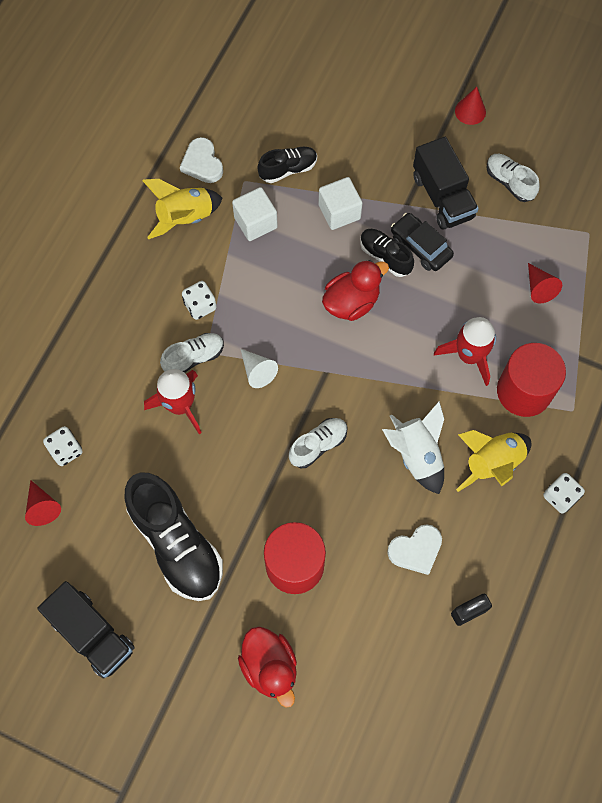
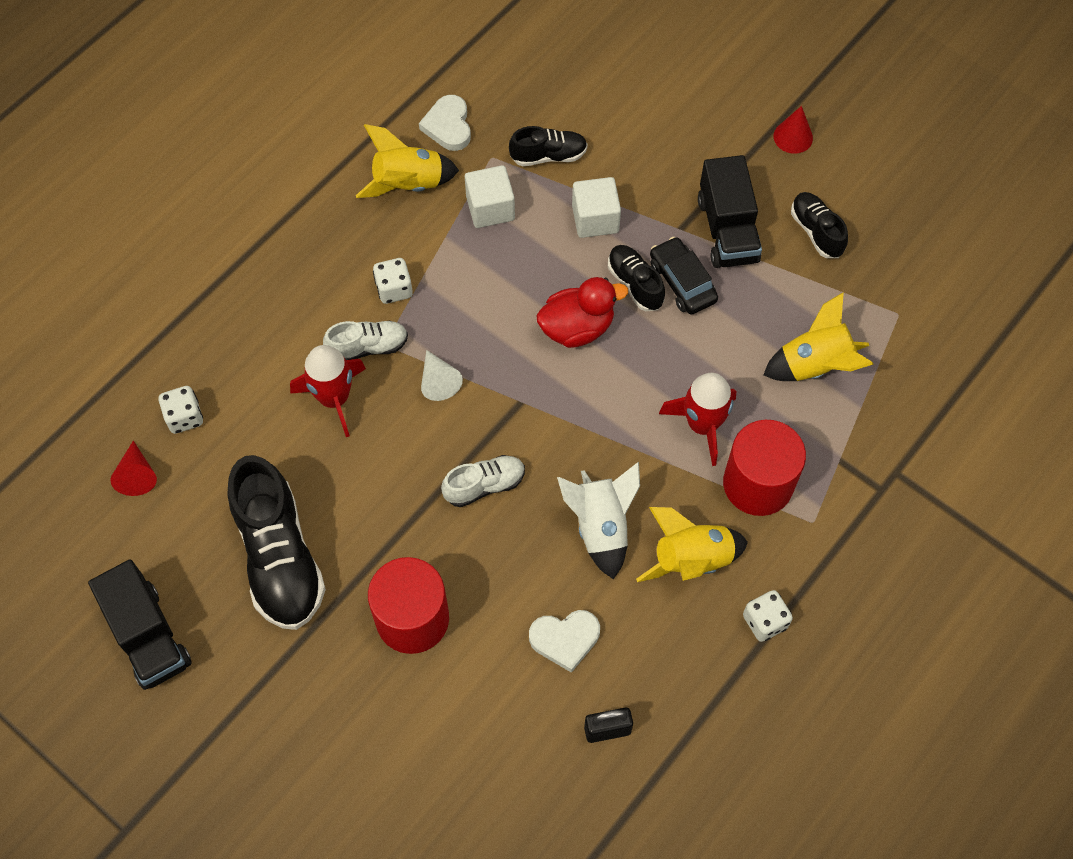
camera: 15 degrees right, 5 degrees down
(270, 667) = (345, 730): red duck -> none
(509, 182) = (816, 231): white shoe -> black shoe
(539, 288) = (815, 365): red cone -> yellow rocket

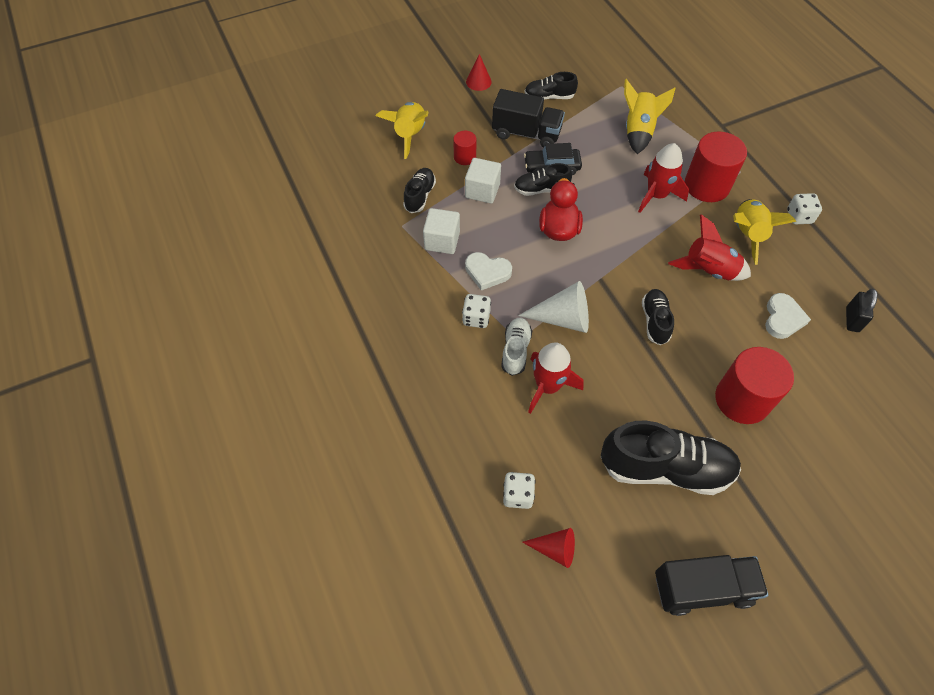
camera: 65 degrees left, 5 degrees down
(408, 184) = (394, 279): yellow rocket -> yellow rocket (409, 135)
(438, 381) = (563, 318): white cone -> white cone, size x1.59
(448, 126) = (361, 240): white heart -> white heart (487, 272)
(484, 485) = (655, 321): white shoe -> black shoe
(601, 527) = (708, 270): white rocket -> red rocket
(642, 177) = (465, 157): none -> red cylinder

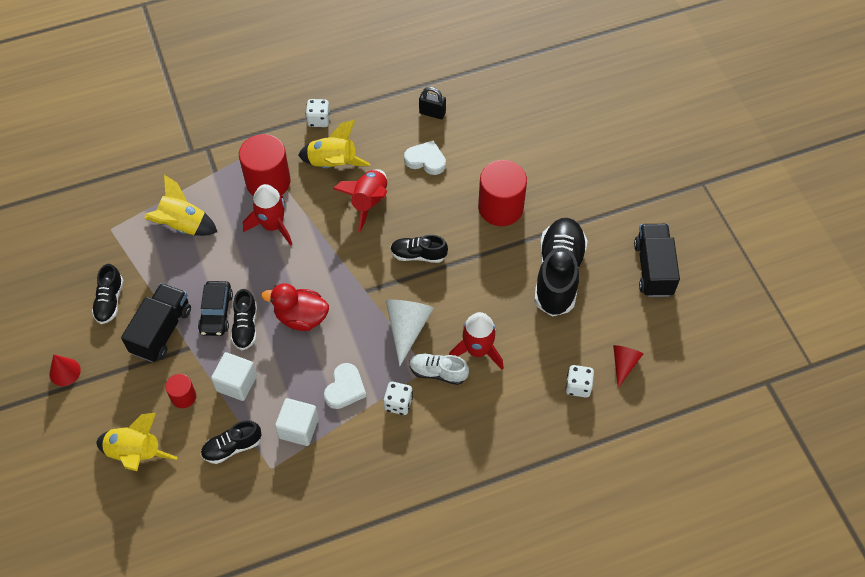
camera: 85 degrees left, 0 degrees up
(420, 196) = (232, 447): black shoe -> black shoe turned 45 degrees counterclockwise

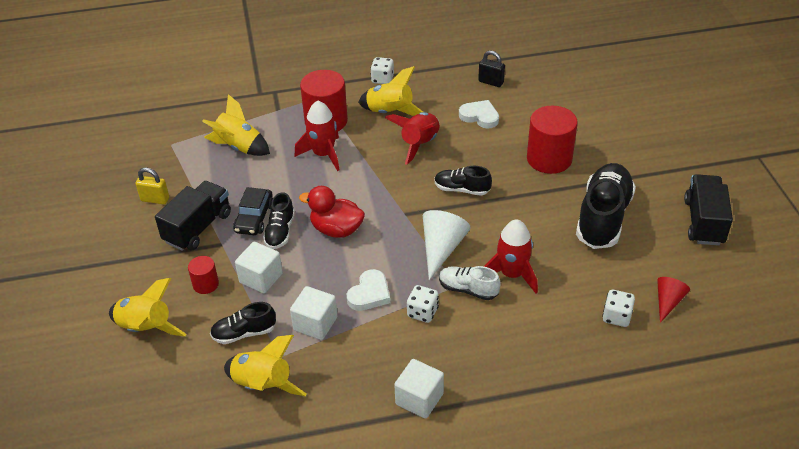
camera: 10 degrees right, 15 degrees down
(65, 372) = (96, 252): red cone -> none
(110, 301) = (155, 199): black shoe -> yellow padlock
(261, 501) = (263, 385): none -> yellow rocket
(407, 497) = (419, 399): none -> white cube

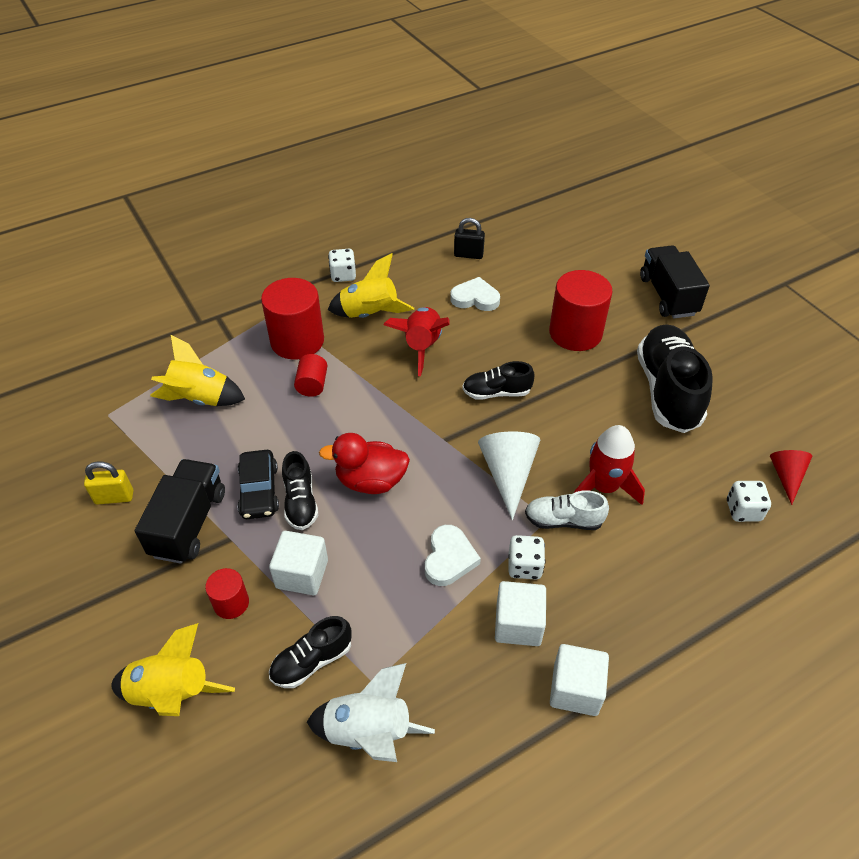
camera: 20 degrees left, 5 degrees up
(263, 385) = (368, 733): yellow rocket -> white rocket
(315, 323) = (399, 620): white cube -> white cube (518, 624)
(323, 154) = (312, 385): red rocket -> red cylinder
(704, 222) = (772, 371): black truck -> black truck (668, 296)

